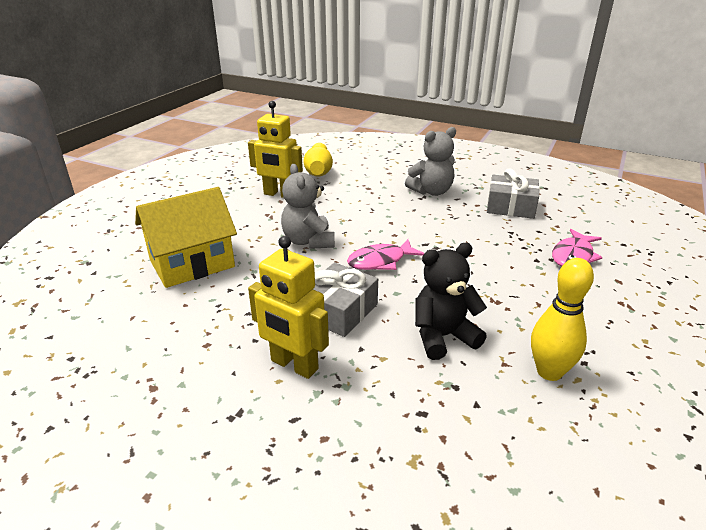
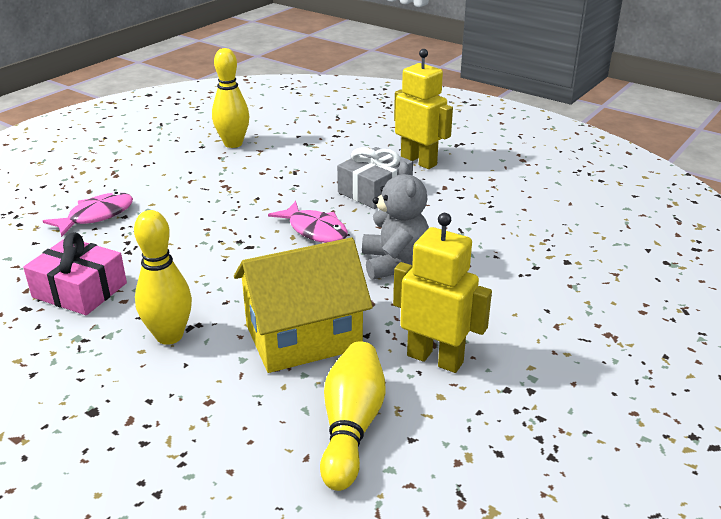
camera: 170 degrees left, 0 degrees up
(192, 263) = (536, 248): yellow house -> yellow house (303, 337)
(380, 261) = (315, 230): pink fish -> pink fish turned 60 degrees clockwise
(431, 191) = (169, 336): grey teddy bear -> yellow bowling pin
(443, 336) = (294, 167): black teddy bear -> none
(510, 207) = (80, 290): grey gift -> pink gift

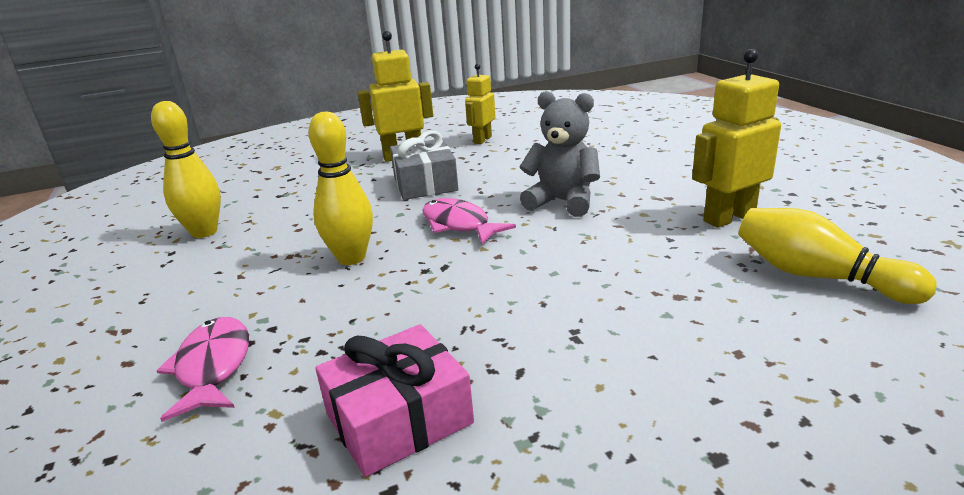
camera: 55 degrees left, 5 degrees down
(169, 336) = (584, 356): yellow bowling pin -> yellow bowling pin (351, 258)
(303, 337) = (651, 270): yellow house -> none
(315, 230) = (459, 225): pink fish -> pink fish turned 120 degrees counterclockwise
(494, 183) = (482, 140): none -> yellow robot

